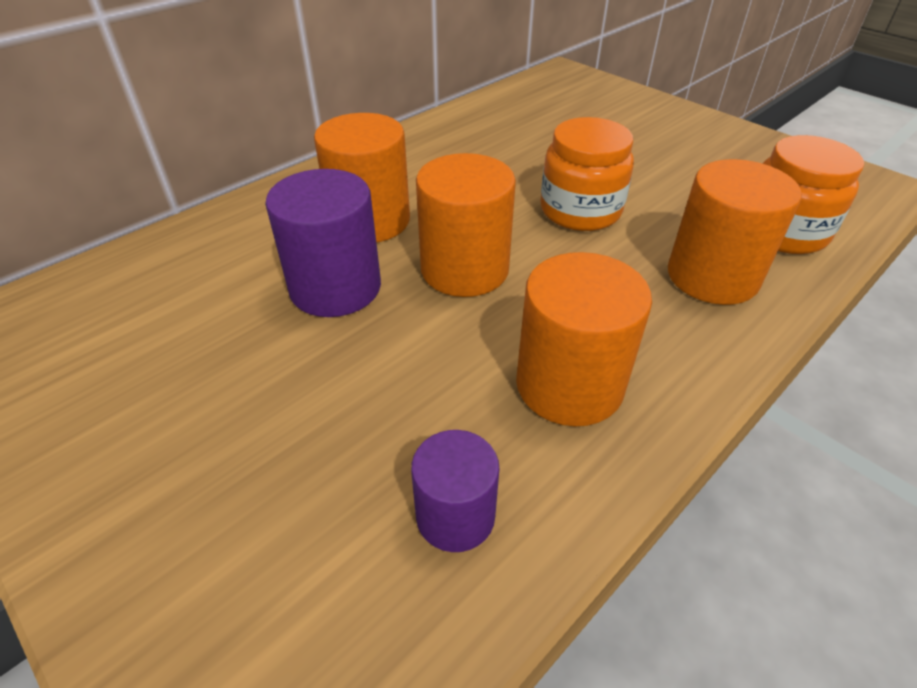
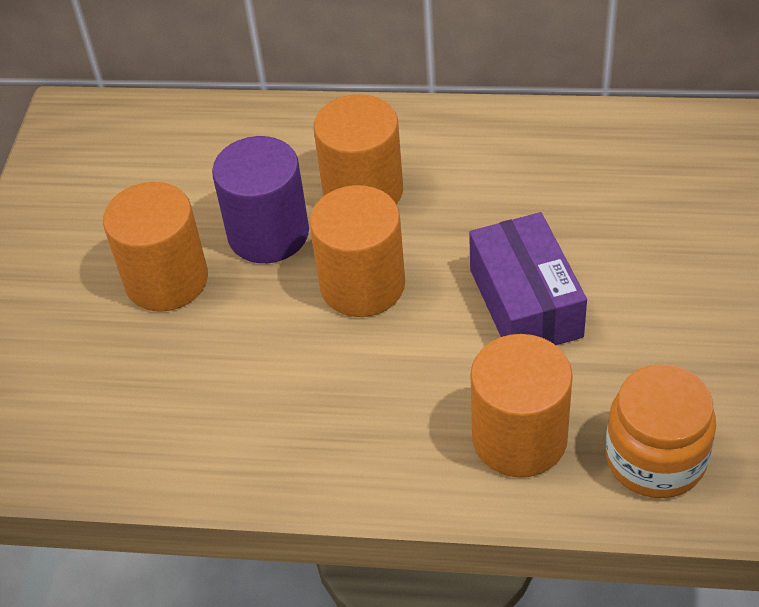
camera: 55 degrees right, 5 degrees up
(455, 516) = (139, 428): purple cylinder -> none
(569, 385) = (295, 418): orange cylinder -> orange cylinder (166, 280)
(580, 210) = (525, 303): orange jar -> purple box

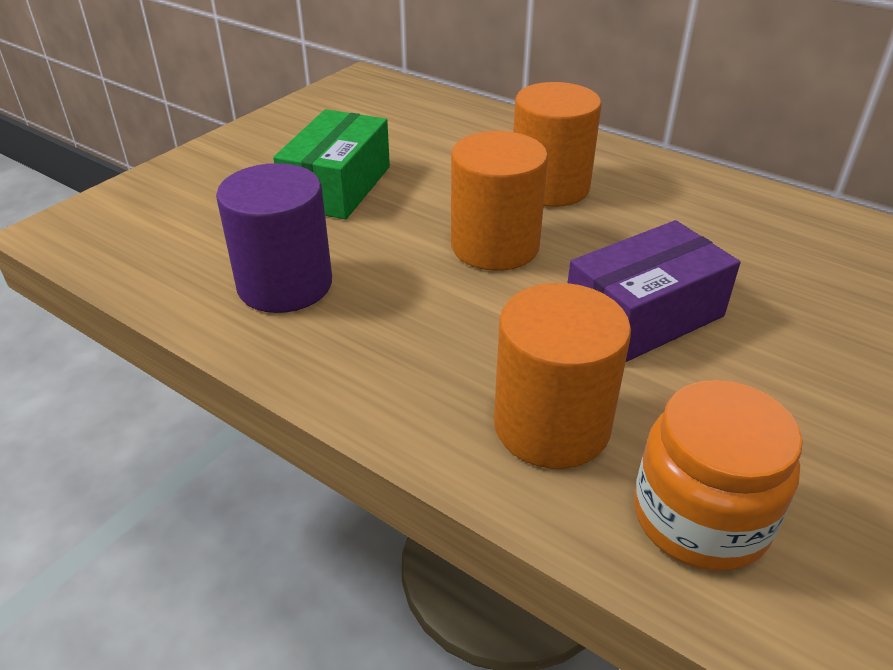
camera: 25 degrees right, 10 degrees down
(166, 280) = (337, 186): orange cylinder -> green box
(268, 234) = (445, 186): purple cylinder -> purple cylinder (285, 285)
(525, 303) = (643, 316): purple box -> purple box turned 45 degrees clockwise

